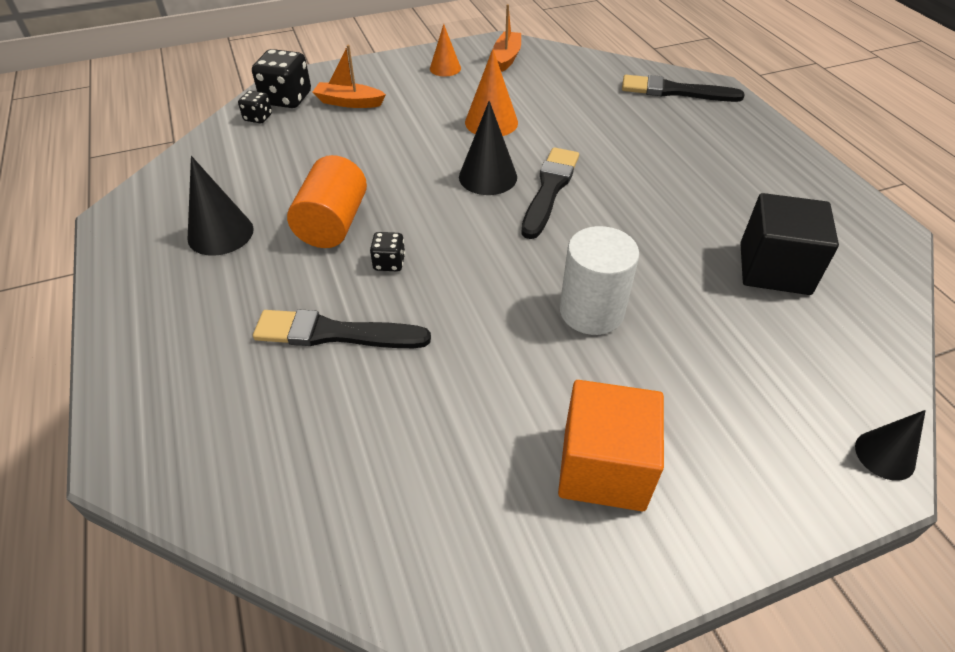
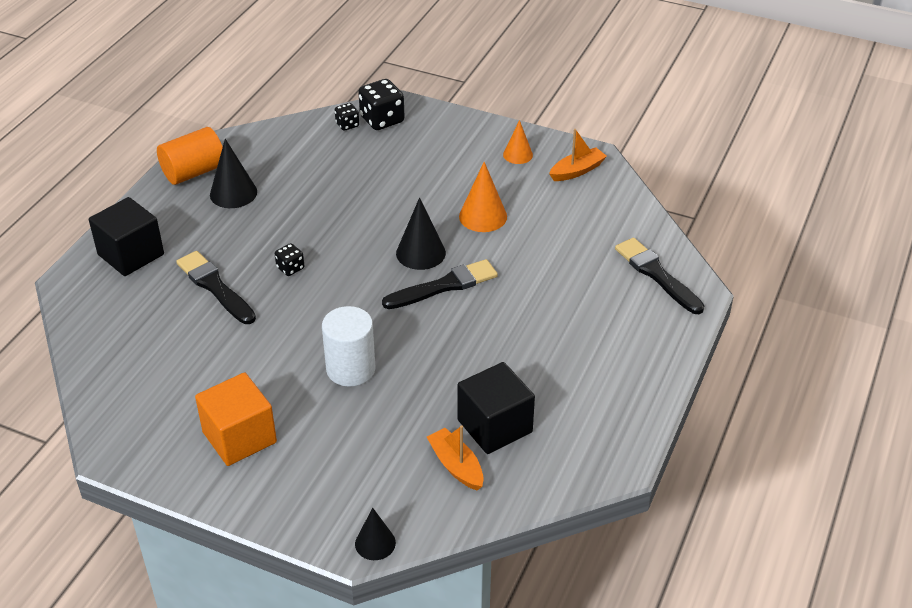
camera: 45 degrees right, 5 degrees down
(177, 369) = (131, 254): none -> black cube
(333, 224) = (294, 225): orange cylinder -> orange cylinder (194, 172)
(349, 102) = (415, 145): orange boat -> orange boat (456, 465)

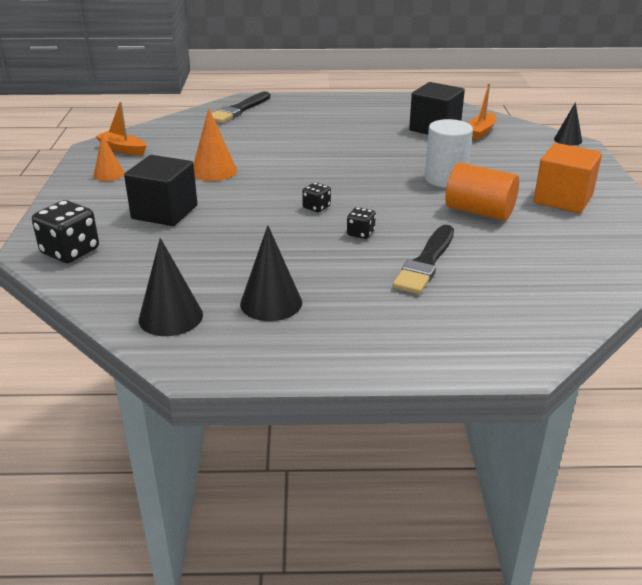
camera: 115 degrees left, 10 degrees down
(131, 254) = (435, 332): black cube -> black cube (164, 212)
(194, 172) = (249, 347): orange cylinder -> orange cylinder (479, 212)
(347, 125) = (89, 270): black dice -> black dice (316, 207)
(420, 253) = (285, 184): black cone -> black cone (171, 317)
(444, 286) = (317, 167): black brush -> none

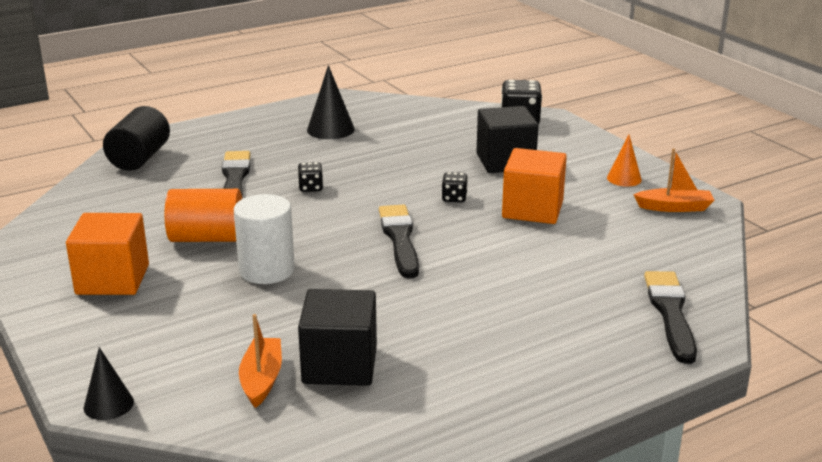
camera: 150 degrees right, 5 degrees down
(171, 317) = (386, 109): black cone -> none
(214, 171) = (532, 209): orange cone -> orange cube
(316, 207) = (377, 200): black dice -> black dice (454, 198)
(333, 176) = (399, 239): none -> black brush
(522, 324) = (139, 158): none -> black cylinder

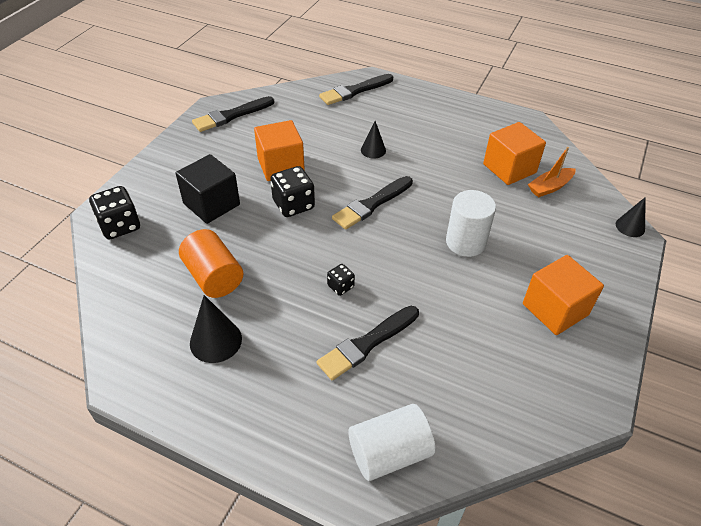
camera: 125 degrees left, 20 degrees up
(139, 158) = (389, 453): black cylinder -> white cylinder
(207, 238) = (462, 297): orange cylinder -> orange cylinder (214, 277)
(340, 365) = (509, 168): black cube -> orange cube
(454, 198) = (293, 205): black dice -> black dice, size x1.85
(501, 275) = (373, 150): none -> black cone
(624, 178) = (202, 144): orange cone -> none
(674, 207) = (231, 116): orange boat -> black brush

